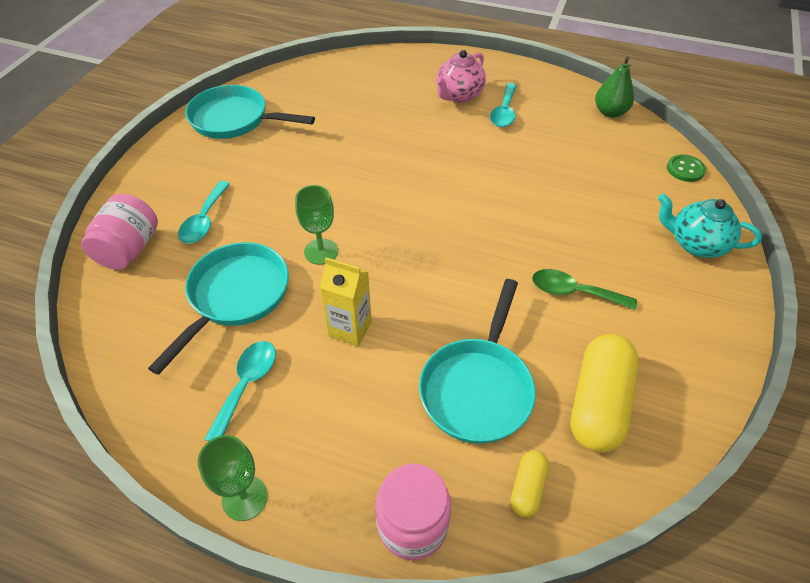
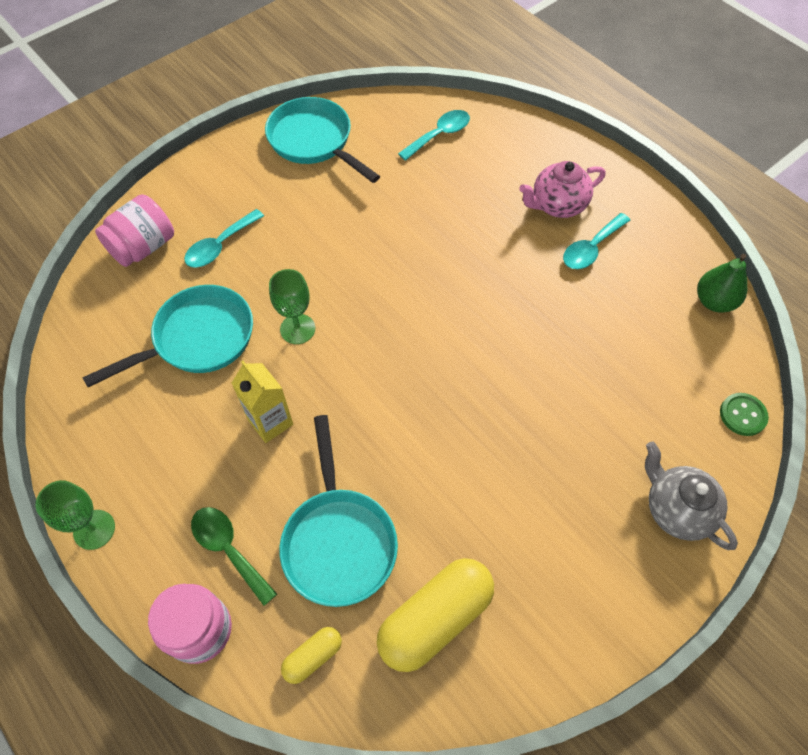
camera: 30 degrees right, 10 degrees up
(246, 385) = (155, 430): turquoise spoon -> turquoise spoon (439, 135)
(478, 388) = (338, 541): turquoise pan -> turquoise pan turned 60 degrees counterclockwise
(573, 292) = (501, 494): green spoon -> green spoon (228, 549)
(696, 244) = (676, 509): turquoise teapot -> grey teapot

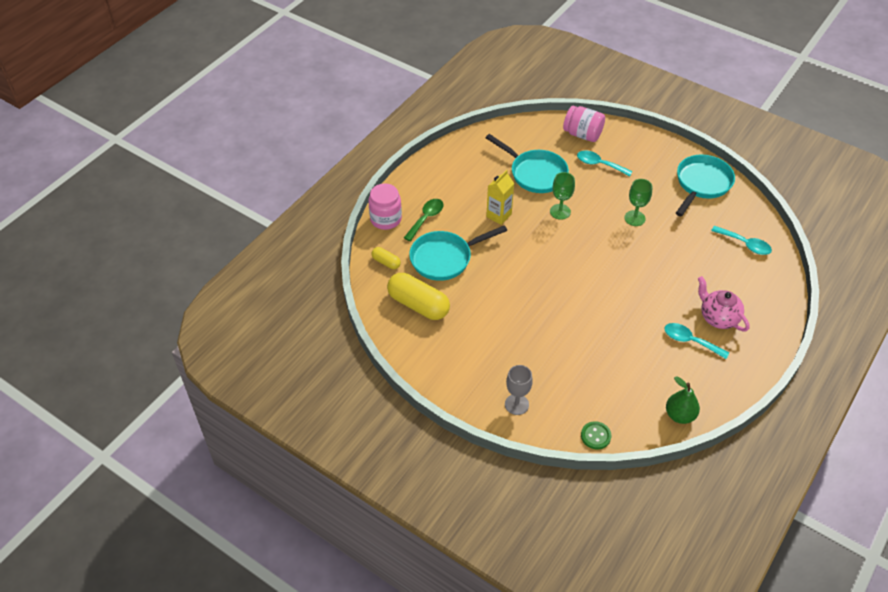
camera: 75 degrees right, 10 degrees down
(94, 529) = (419, 169): green goblet -> green goblet (634, 218)
(676, 509) = (516, 404): grey teapot -> grey goblet

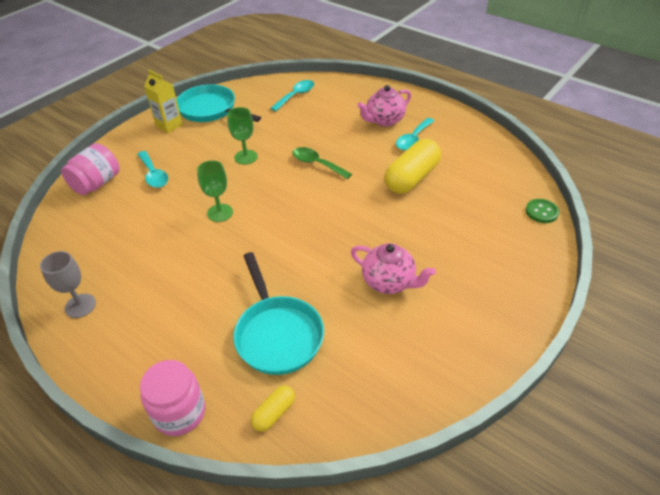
camera: 85 degrees left, 5 degrees down
(418, 305) = (362, 370): yellow capsule -> yellow capsule (412, 178)
(426, 218) = (193, 355): green spoon -> green spoon (316, 164)
(497, 320) = (389, 282): none -> pink teapot
(499, 215) = (210, 270): yellow carton -> yellow carton (169, 125)
(516, 404) = (515, 272): grey goblet -> grey goblet (80, 306)
(535, 173) = (146, 230): turquoise pan -> none
(599, 164) = (154, 175): turquoise spoon -> turquoise spoon turned 60 degrees counterclockwise
(679, 415) = (502, 155): green pear -> none

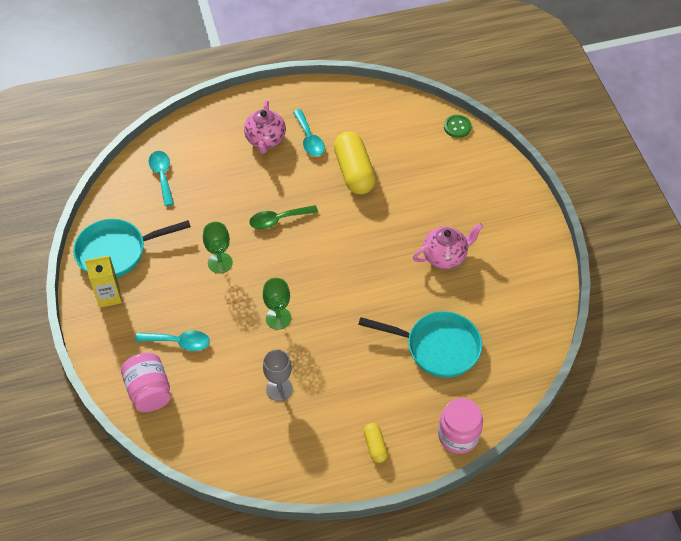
camera: 55 degrees left, 10 degrees up
(80, 306) = (305, 460): grey goblet -> grey goblet (279, 389)
(274, 413) = (498, 383): yellow capsule -> yellow capsule (375, 446)

